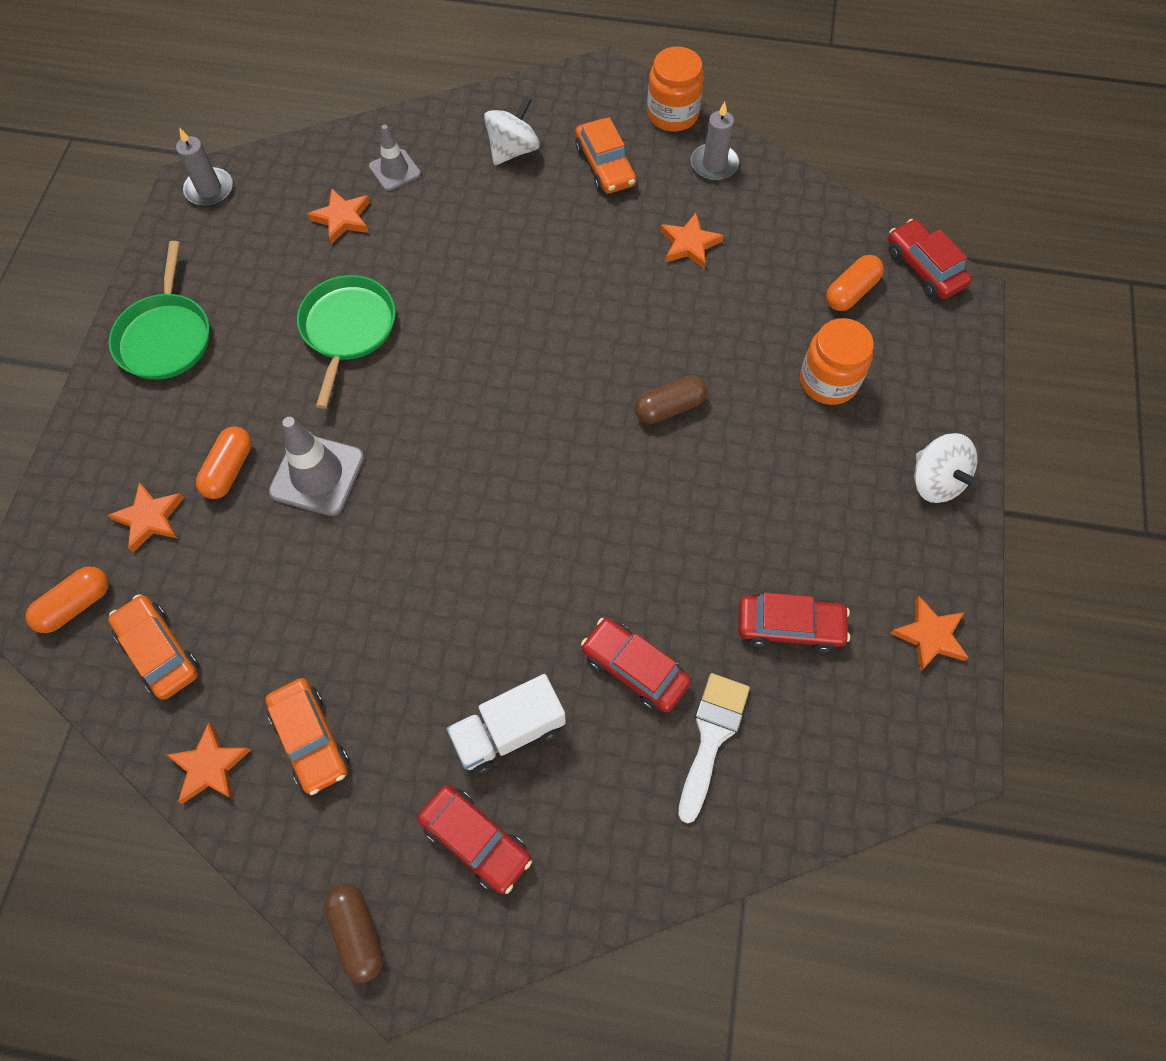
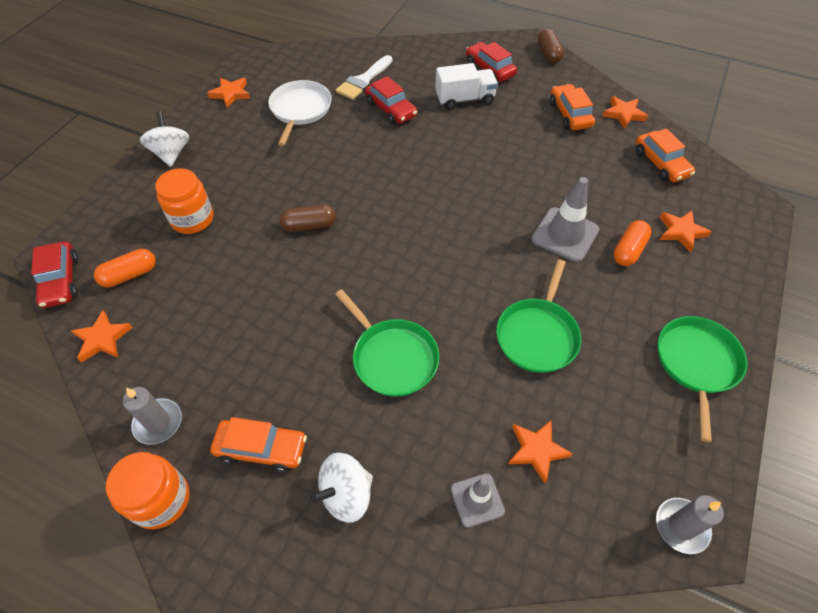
camera: 165 degrees left, 10 degrees down
(76, 605) = (719, 194): orange capsule -> none
(507, 270) = (392, 357): none -> green pan
(605, 166) = (261, 448): orange car -> orange car turned 105 degrees clockwise
(689, 244) = (228, 344): orange star -> orange star (102, 339)
(789, 626) = (300, 110): red car -> white pan

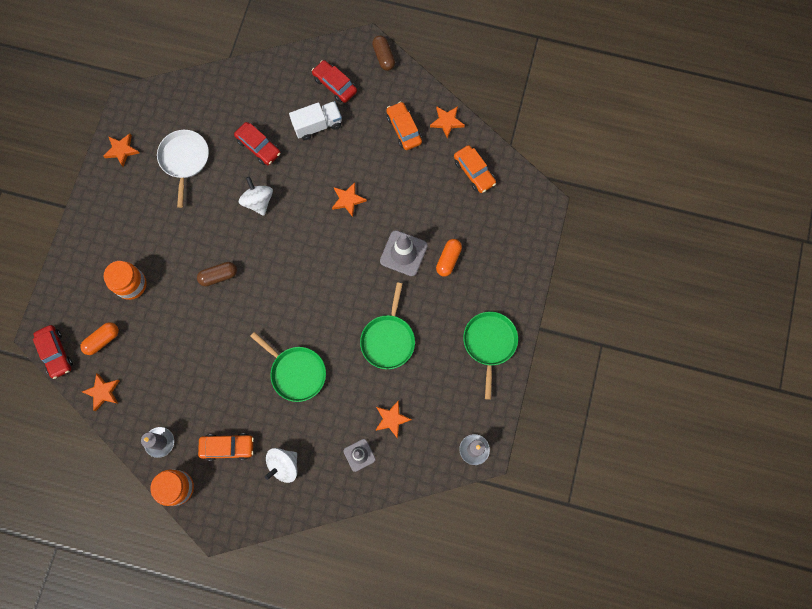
camera: 10 degrees left, 20 degrees up
(171, 153) = (94, 224): white spinning top -> white spinning top (258, 201)
(363, 80) = (230, 116): white brush -> none
(681, 232) = (486, 237): orange star -> orange star (348, 200)

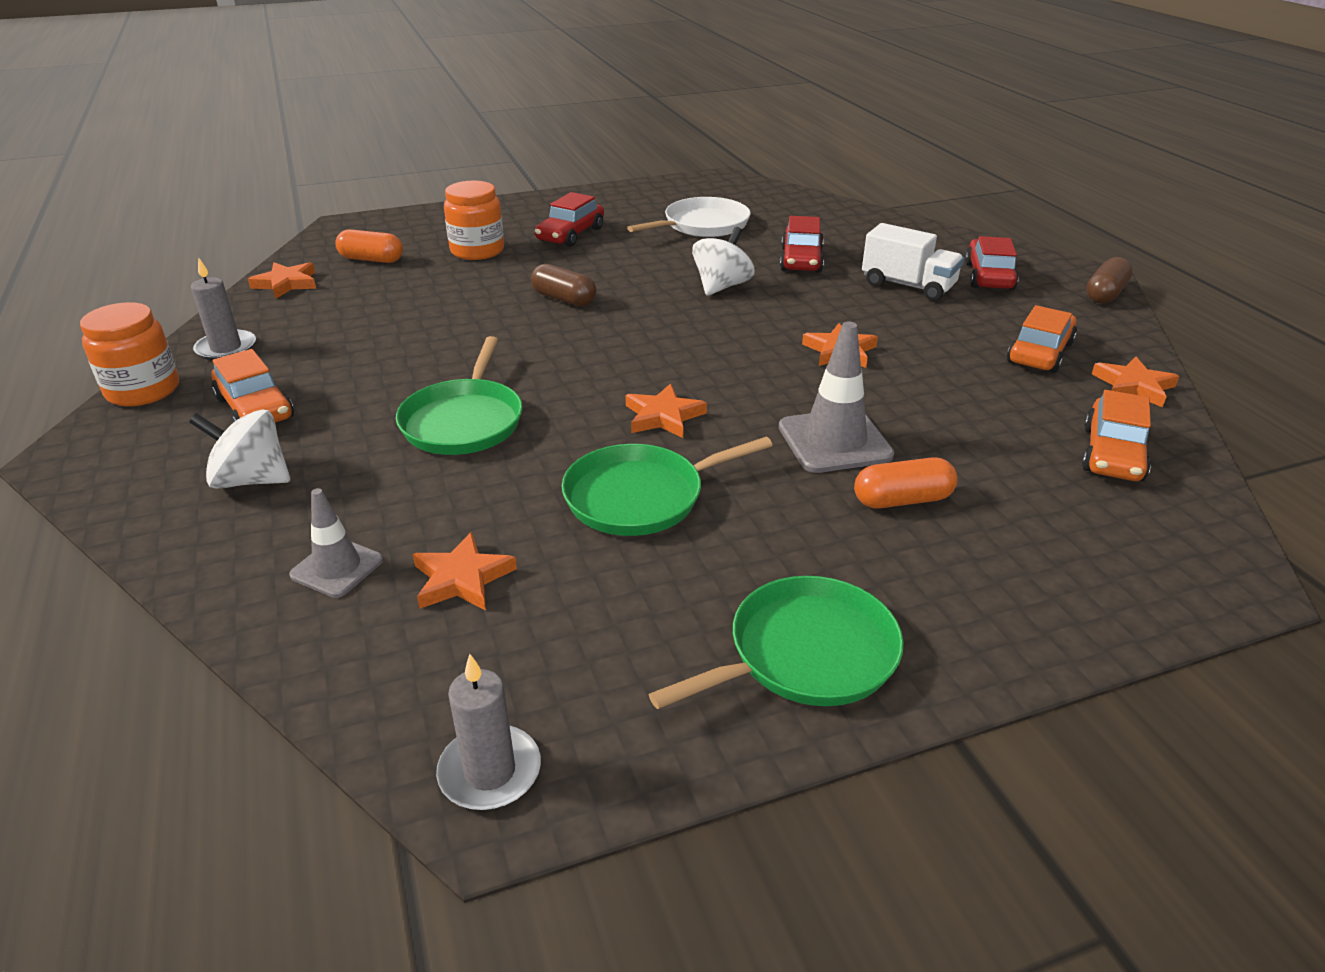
camera: 55 degrees right, 40 degrees down
(56, 353) = (324, 240): red car -> red car (570, 234)
(122, 150) = (656, 192): orange star -> orange star (663, 416)

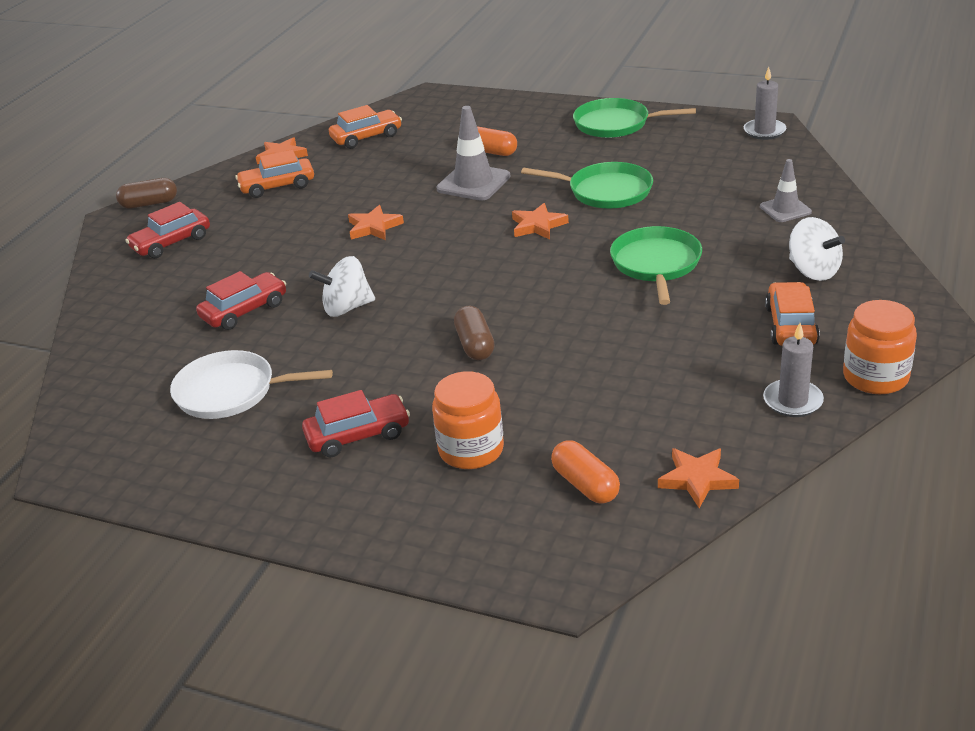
camera: 135 degrees left, 0 degrees up
(462, 578) = (727, 186): orange star -> none
(464, 421) = (656, 264): green pan -> green pan turned 45 degrees counterclockwise
(908, 286) = (233, 256): white truck -> none

